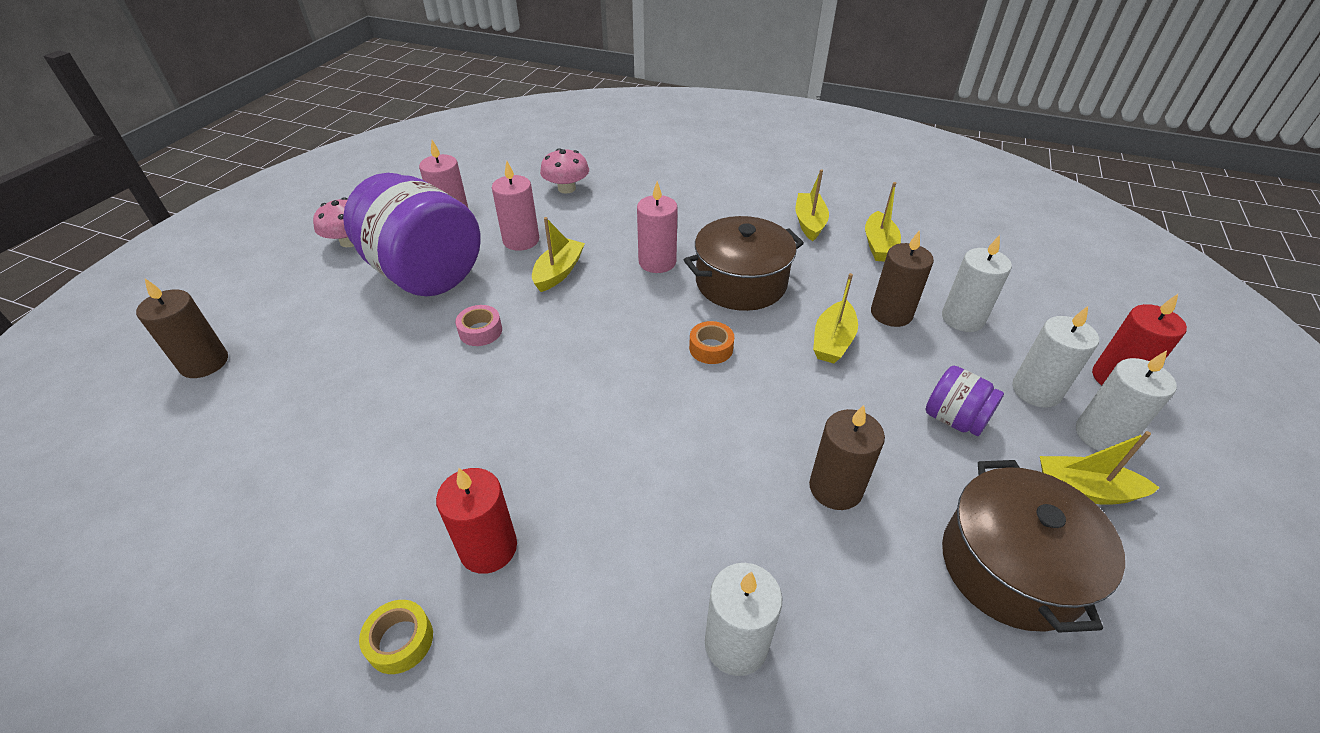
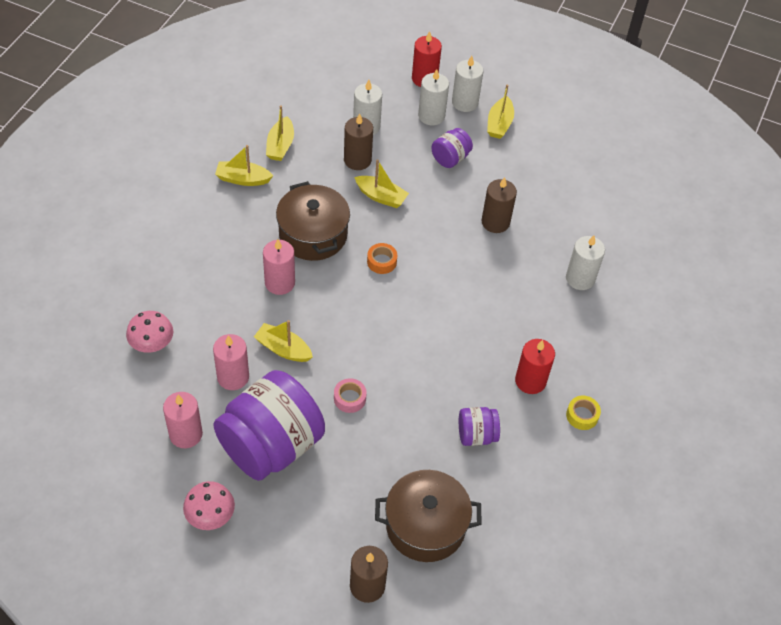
camera: 90 degrees left, 10 degrees up
(395, 470) = (476, 435): none -> purple jar
(879, 245) = (280, 145): yellow boat -> yellow boat turned 90 degrees clockwise
(1011, 566) = (541, 167): brown pot -> brown pot (425, 525)

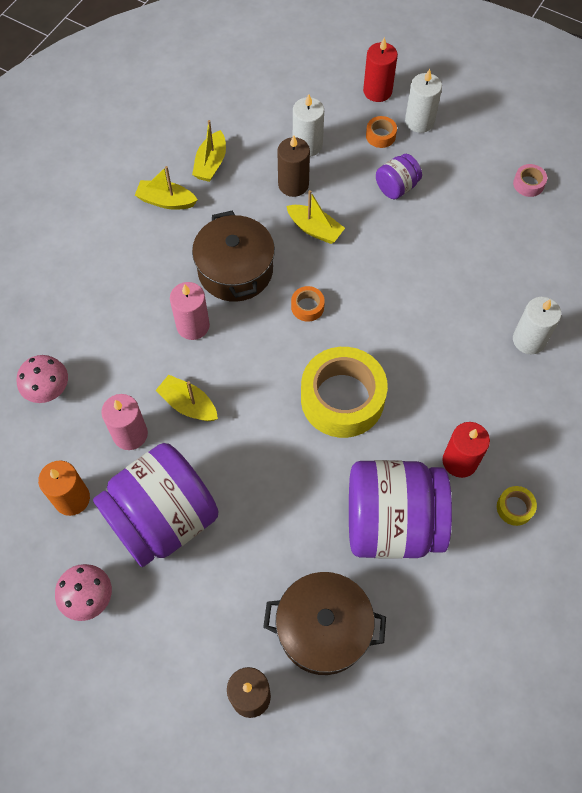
camera: 10 degrees right, 10 degrees up
(186, 434) = (72, 498): pink candle -> orange candle
(349, 398) = (255, 468): pink tape -> pink tape (528, 184)
(421, 336) = (342, 398): none -> yellow tape
(431, 116) = (380, 136): white candle -> orange tape
(476, 435) = (392, 523): purple jar -> purple jar, size x2.20
(495, 222) = (439, 266): brown candle -> none
(499, 124) = (455, 149): yellow boat -> none

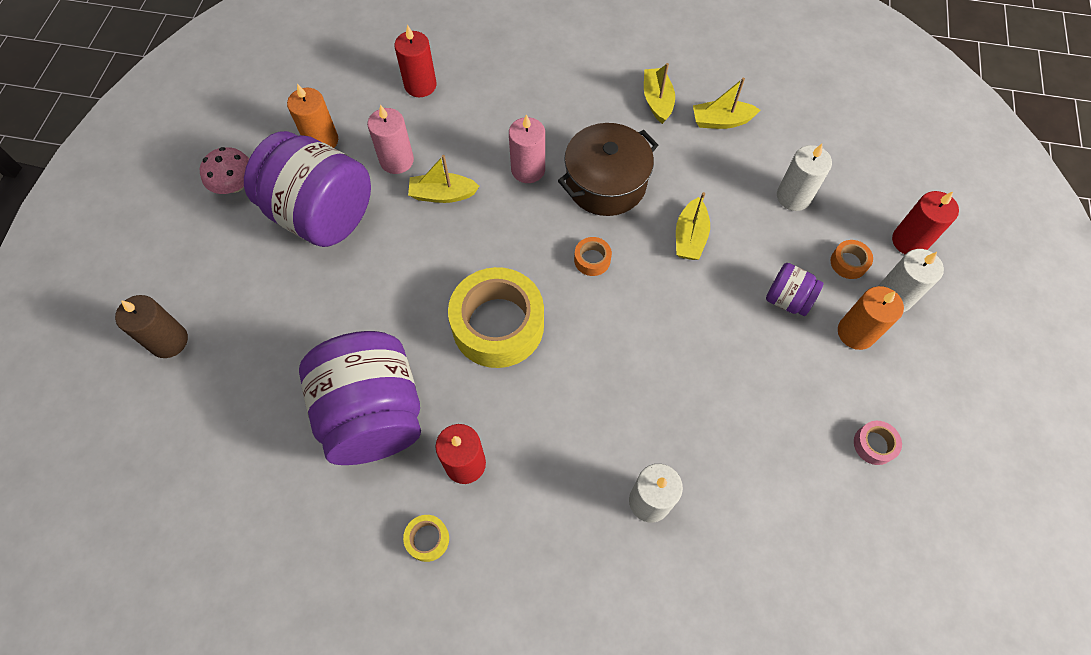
camera: 70 degrees right, 0 degrees up
(47, 388) = (420, 85): pink mushroom -> red candle
(188, 404) = (442, 194): yellow boat -> yellow boat turned 105 degrees counterclockwise
(293, 184) = (735, 200): brown candle -> none
(323, 629) = (246, 383): brown pot -> none
(440, 157) = (856, 333): none -> orange candle

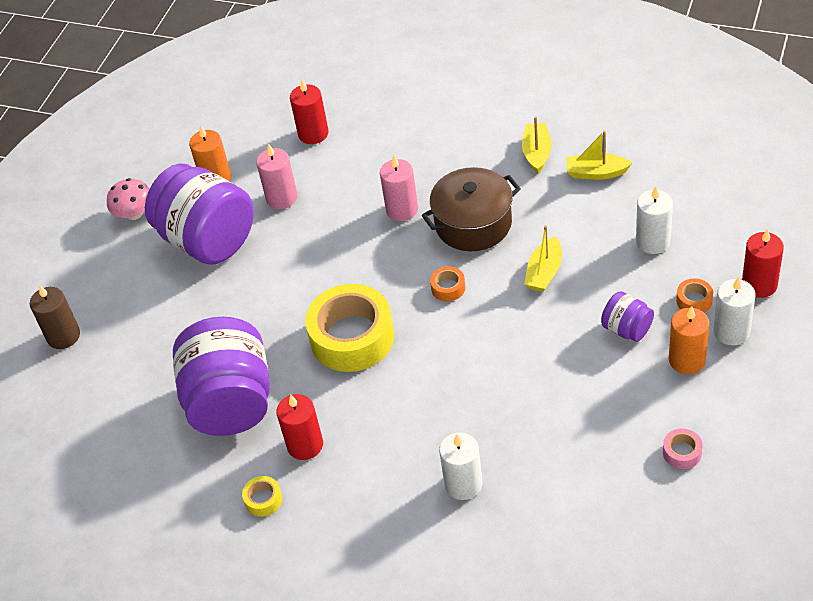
camera: 15 degrees right, 15 degrees down
(442, 194) = (319, 228): yellow boat -> none

